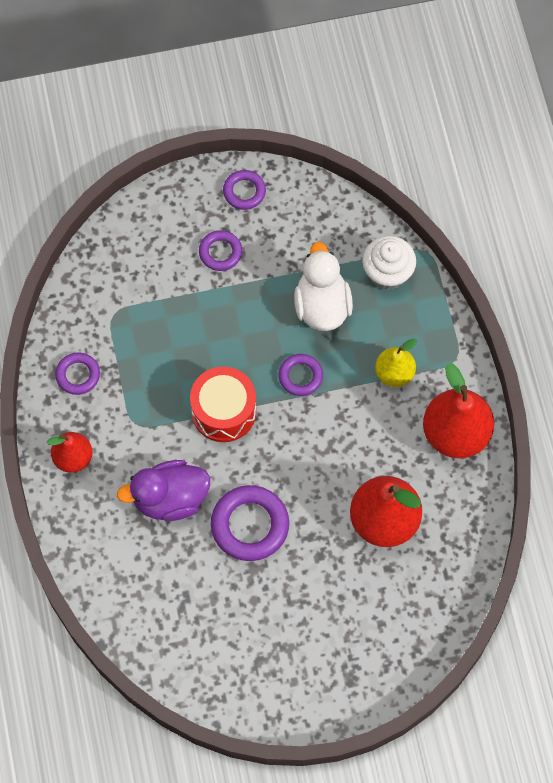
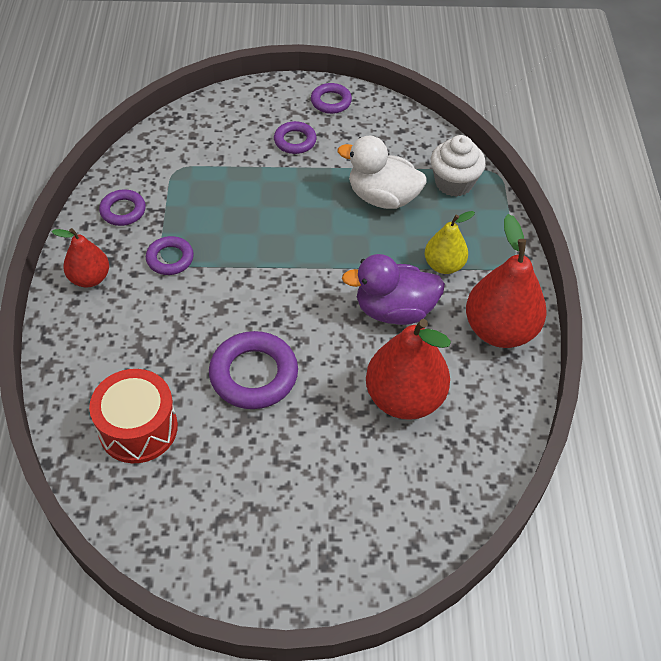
camera: 10 degrees right, 15 degrees down
(170, 499) = (176, 333): purple duck -> purple duck (394, 310)
(224, 411) = (258, 266): red drum -> red drum (138, 428)
(300, 376) = (345, 251): purple ring -> purple ring (170, 259)
(322, 306) = (382, 197): white duck -> white duck turned 75 degrees counterclockwise

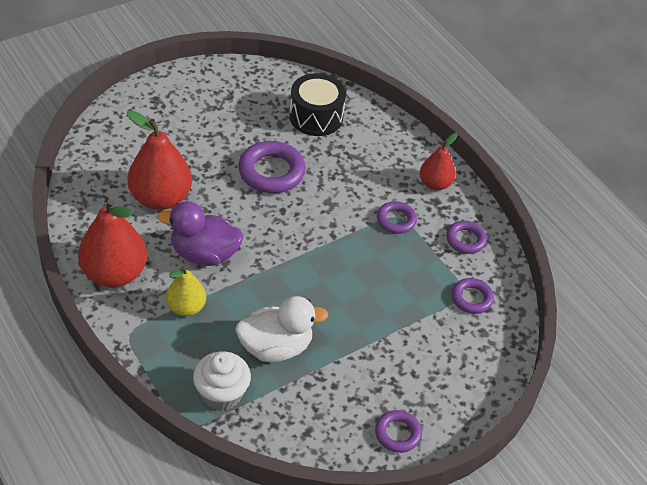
camera: 145 degrees right, 5 degrees down
(138, 428) = (316, 117): red drum -> black drum
(295, 141) = (393, 369): purple ring -> purple ring (471, 298)
(394, 310) = (204, 254): purple duck -> purple duck turned 135 degrees counterclockwise

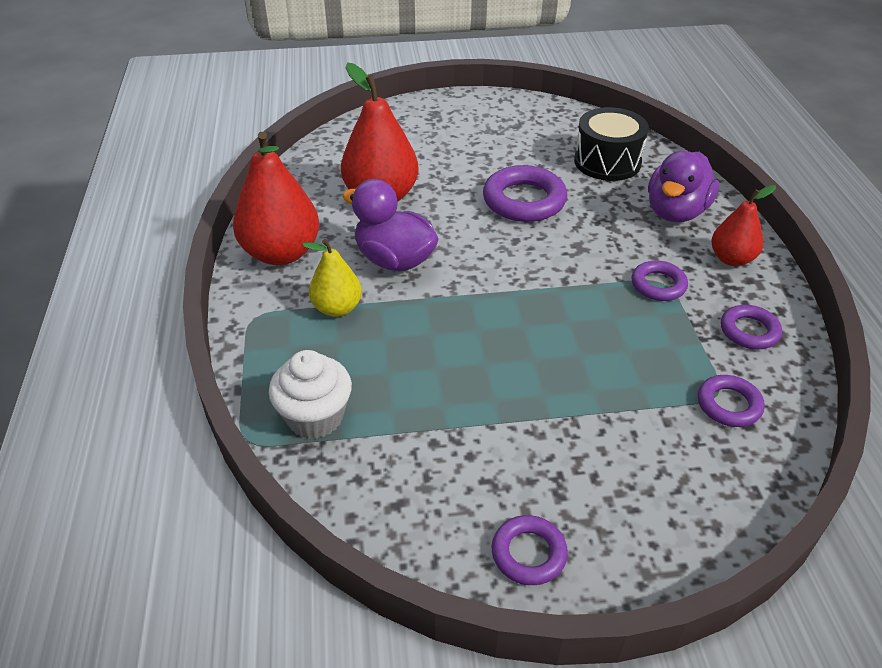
camera: 30 degrees right, 5 degrees down
(276, 347) = (418, 384): white duck -> none
(383, 152) = (676, 212): none -> purple duck

